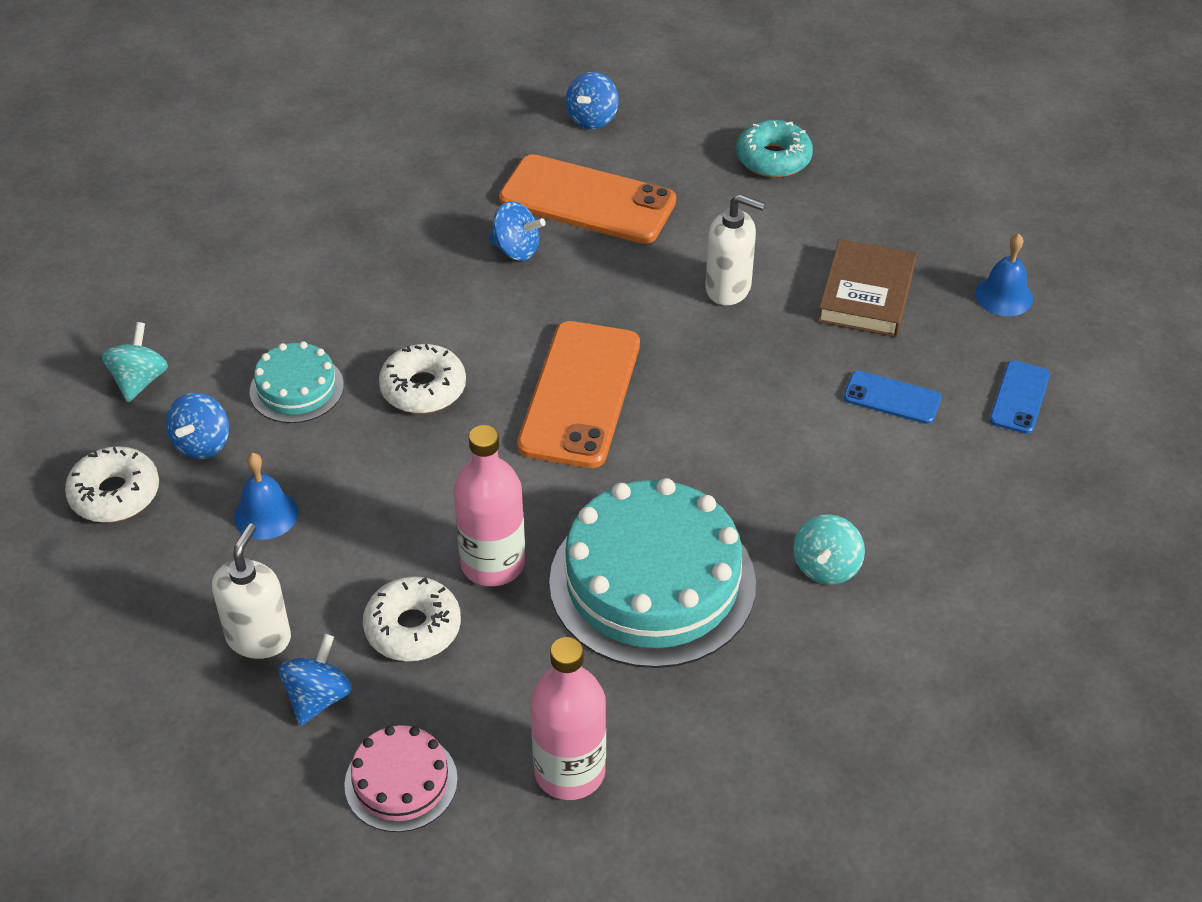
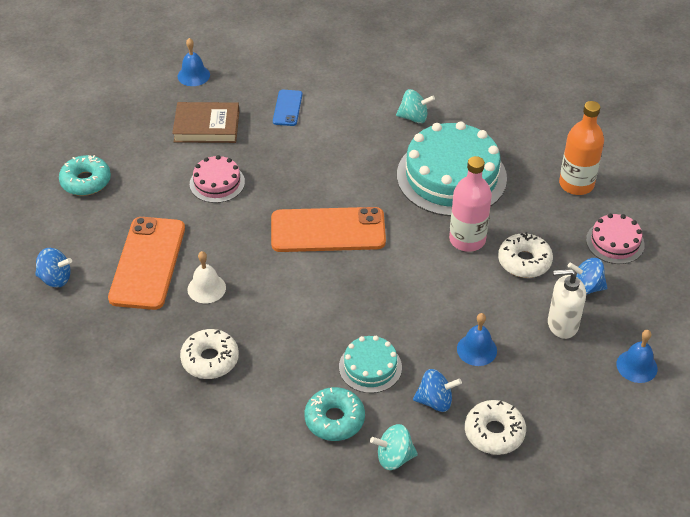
camera: 105 degrees left, 0 degrees up
(128, 711) = (636, 366): none -> blue bell
(231, 336) = (334, 419): none -> turquoise donut
(423, 388) = (348, 303): white donut -> white donut (210, 359)
(516, 250) = (206, 288): blue spinning top -> white bell
(569, 771) = (576, 184): pink bottle -> orange bottle
(728, 288) = (217, 183): white soap dispenser -> pink cake
(1019, 397) = (271, 64): blue phone -> none

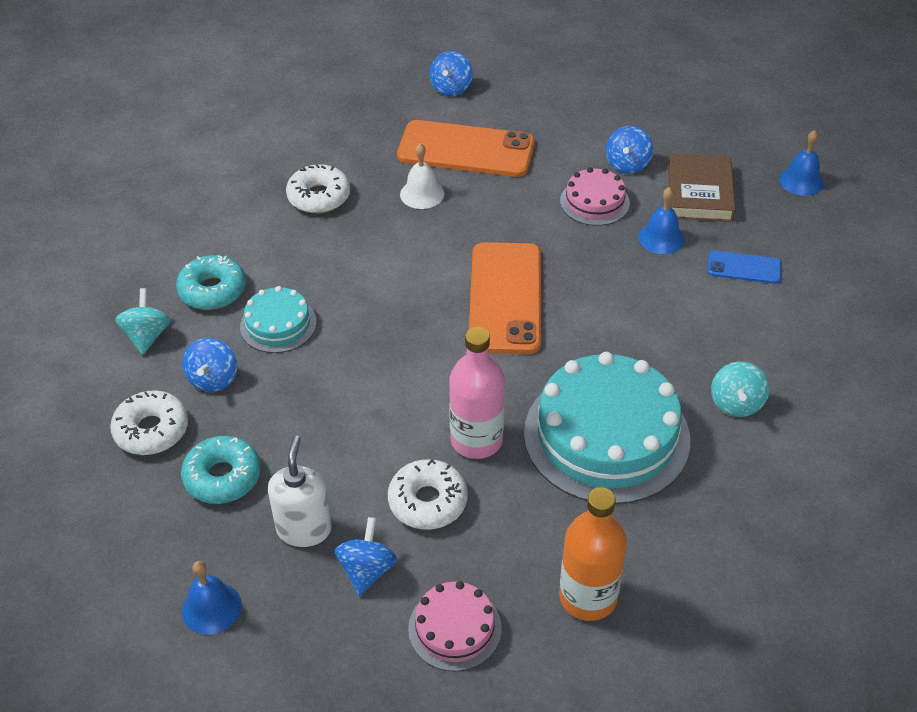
camera: 95 degrees right, 0 degrees up
(86, 181) = (598, 101): turquoise donut -> turquoise donut (222, 477)
(171, 164) = (627, 164): none -> blue spinning top
(477, 349) = (281, 428): blue bell -> blue bell (661, 238)

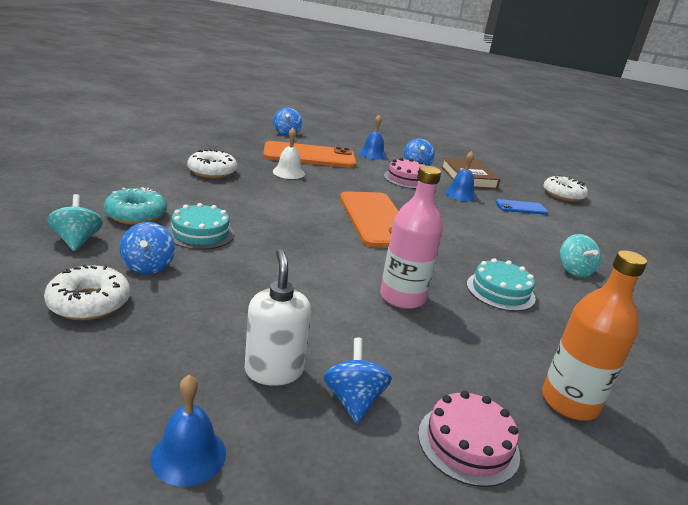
camera: 20 degrees left, 20 degrees down
(222, 477) = (174, 334): turquoise donut -> none
(428, 501) = (384, 341): white donut -> white donut (563, 195)
(606, 436) = (500, 291): turquoise cake -> turquoise cake, size x0.50
(801, 181) = (521, 175): blue bell -> blue bell (372, 154)

